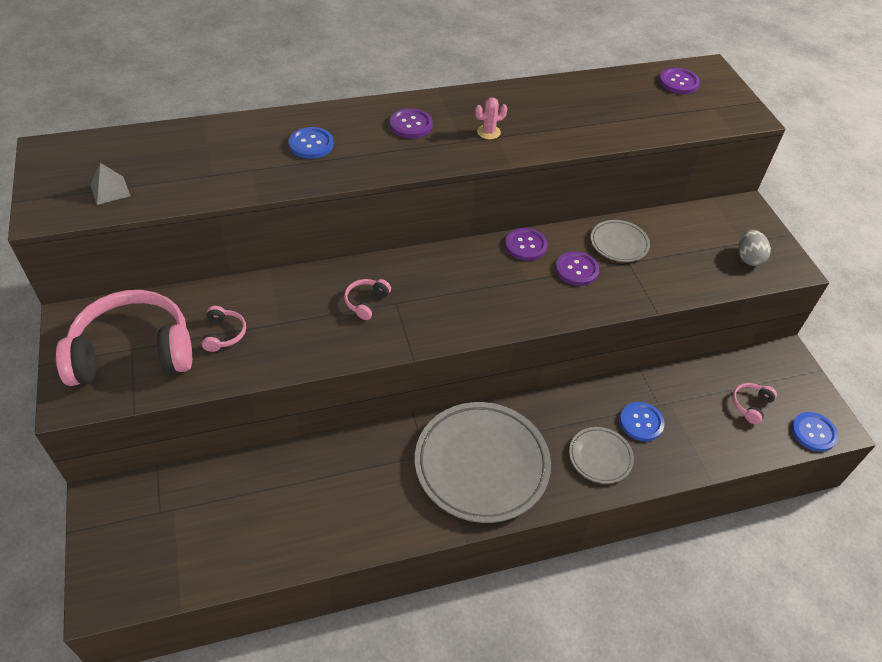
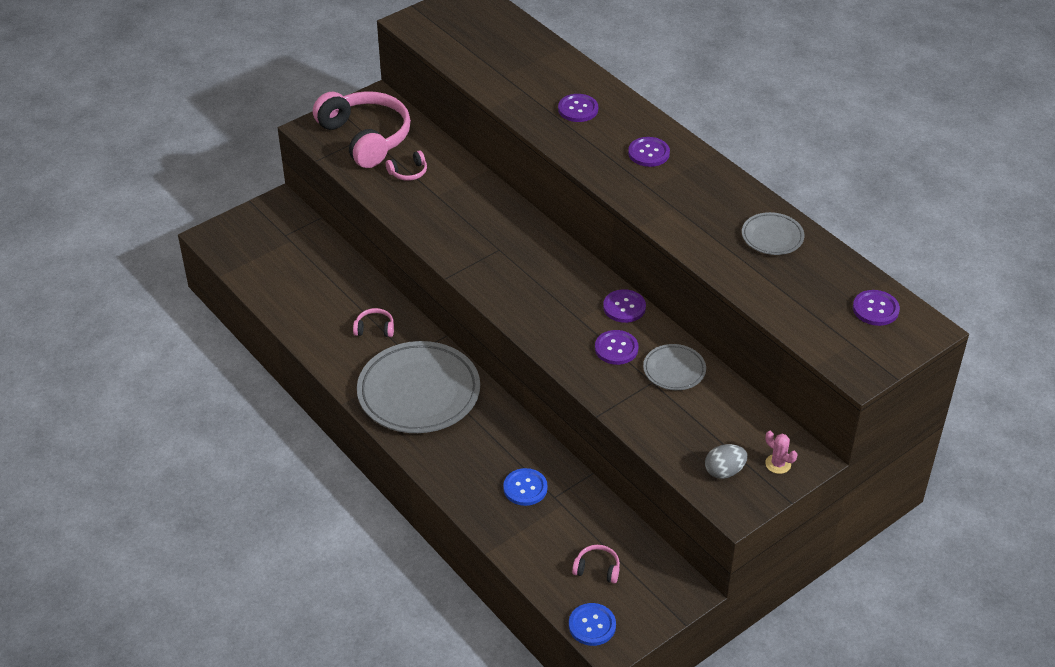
camera: 70 degrees right, 5 degrees down
(110, 190) = (452, 38): grey pyramid -> none
(311, 144) = (578, 109): blue button -> purple button
(366, 302) = (488, 233): pink headphones -> pink headphones (375, 328)
(488, 132) = (676, 200): pink cactus -> pink cactus (778, 464)
(600, 457) = (469, 467): grey plate -> grey plate (772, 237)

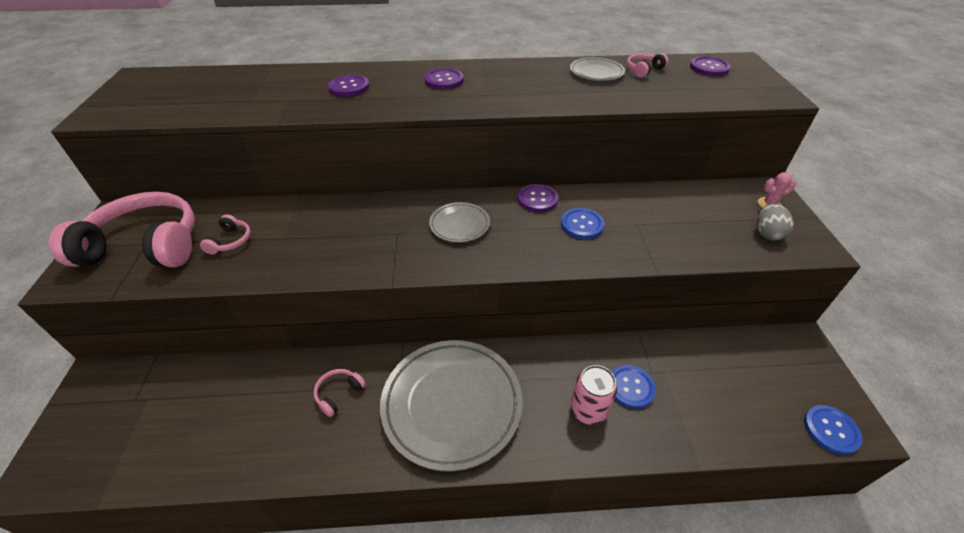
camera: 55 degrees left, 0 degrees up
(481, 470) = (588, 410): none -> pink can
(597, 569) = (757, 387): pink headphones -> pink headphones (643, 70)
(616, 348) = (582, 224): purple button -> blue button
(674, 370) = (630, 207): grey plate -> grey plate (459, 225)

